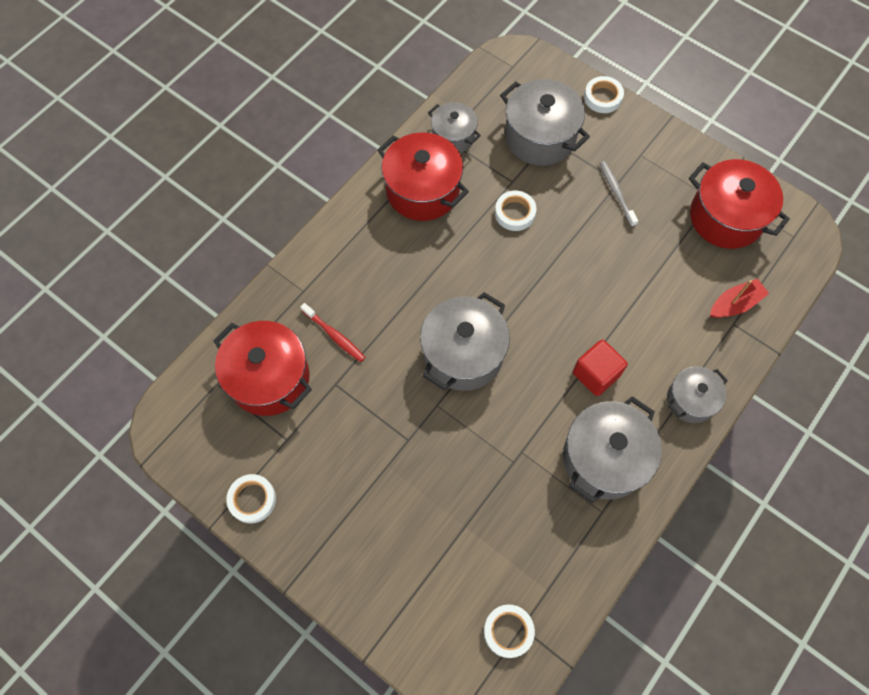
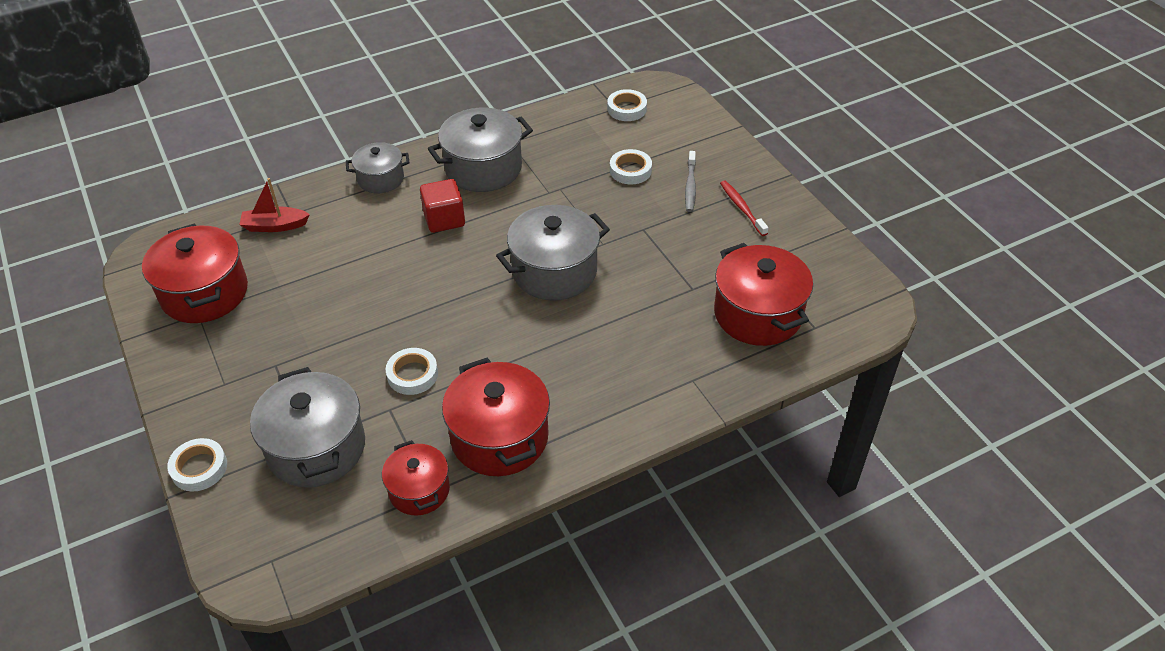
camera: 155 degrees left, 20 degrees down
(252, 499) = (802, 233): white tape -> white tape (630, 170)
(334, 335) = (675, 328): red toothbrush -> red toothbrush (742, 208)
(453, 136) = (419, 490): grey pot -> red pot
(616, 193) = (288, 355): grey toothbrush -> grey toothbrush (690, 186)

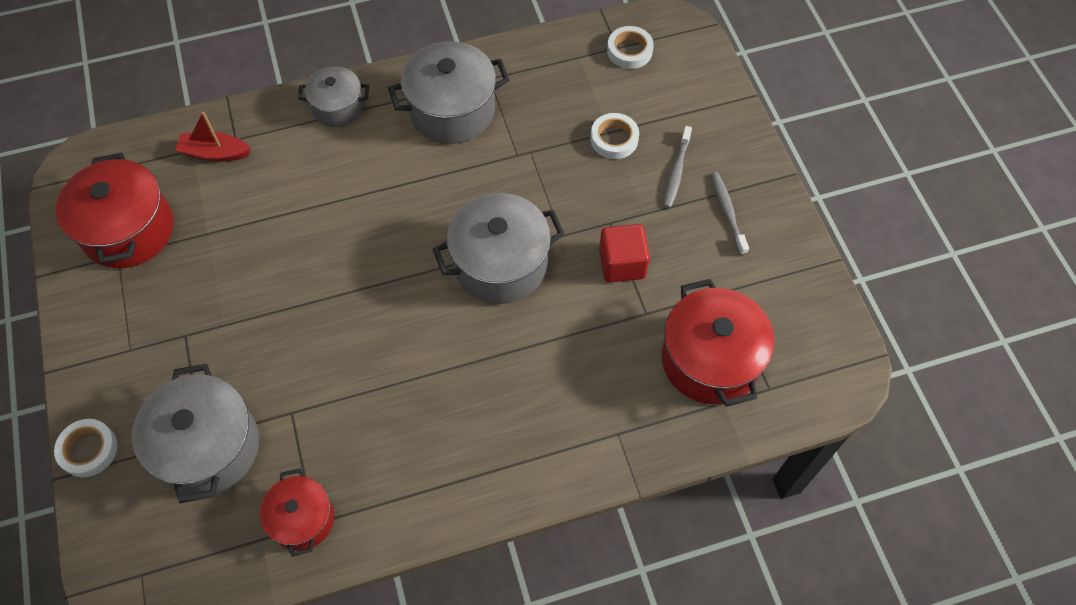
camera: 10 degrees right, 15 degrees up
(412, 374) = (323, 373): white tape -> none
(444, 219) = (395, 174): red cube -> red cube (622, 264)
(499, 437) = (397, 469): red pot -> none
(742, 208) = (727, 212): red toothbrush -> grey toothbrush

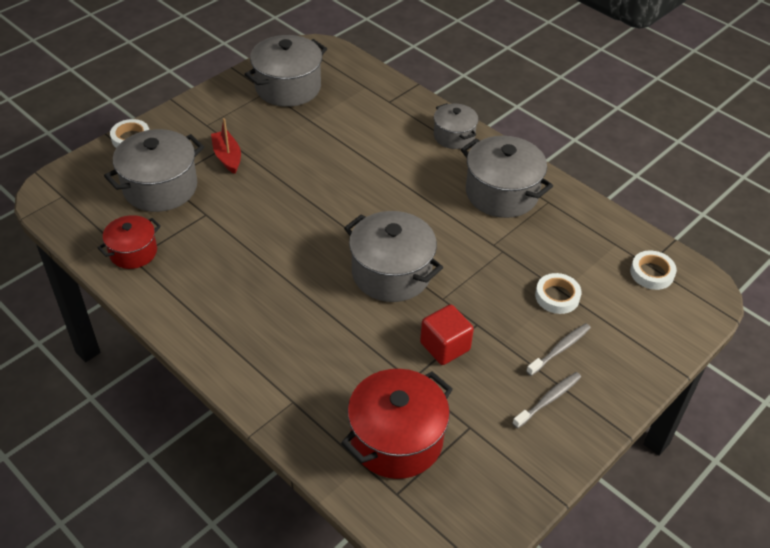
camera: 60 degrees right, 15 degrees down
(128, 230) = (288, 87): red pot -> grey pot
(215, 153) = (371, 97): red boat -> red boat (227, 157)
(676, 172) = (560, 349): grey toothbrush -> grey toothbrush turned 150 degrees clockwise

